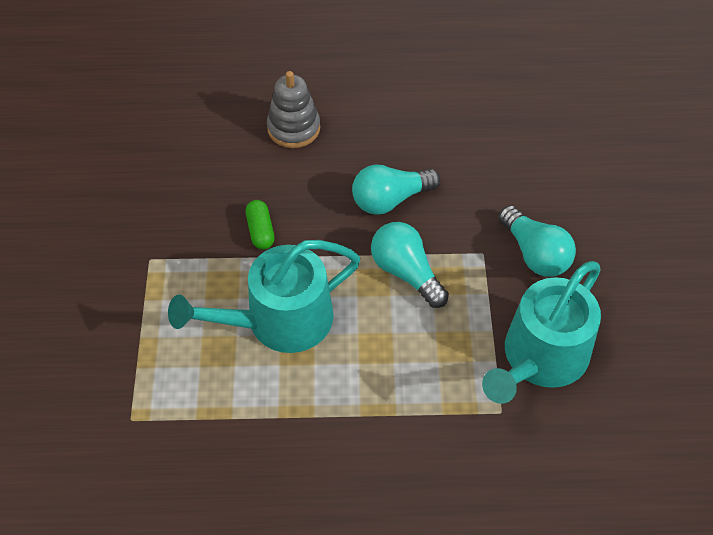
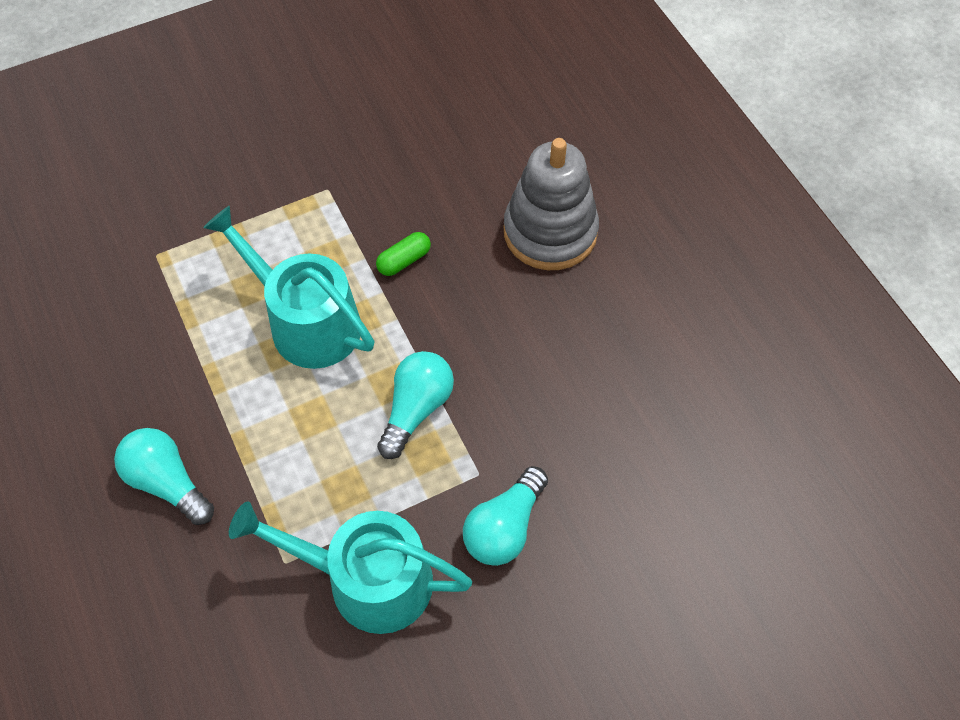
camera: 65 degrees right, 5 degrees up
(293, 128) = (550, 232): grey stacking toy -> grey stacking toy, size x1.54
(390, 200) = (504, 358): turquoise light bulb -> turquoise light bulb (167, 482)

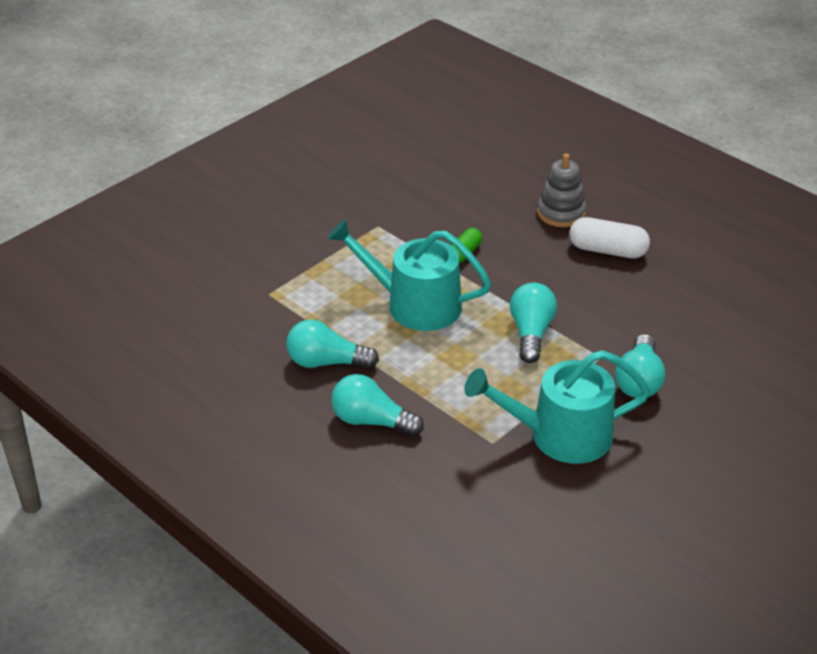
camera: 20 degrees left, 20 degrees down
(164, 377) = (326, 362): none -> turquoise light bulb
(550, 232) = (561, 213): grey stacking toy -> grey stacking toy, size x0.65
(575, 308) = (607, 250): none -> white capsule

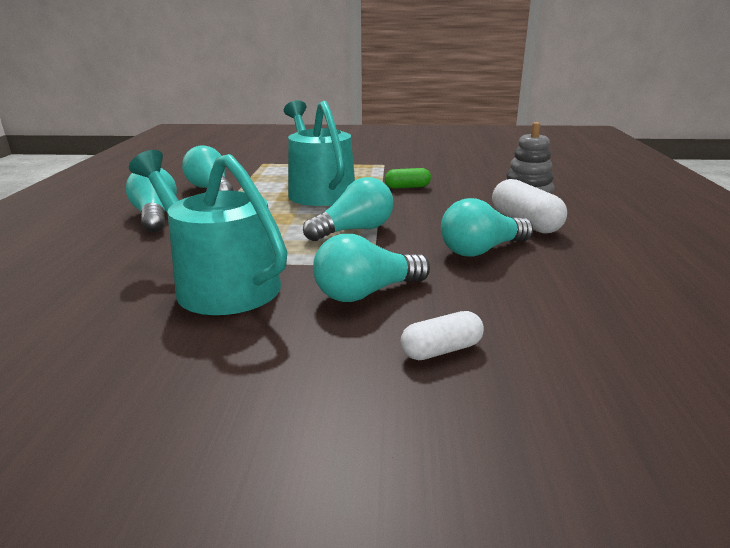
camera: 50 degrees right, 15 degrees down
(630, 299) = (481, 250): none -> turquoise light bulb
(728, 390) = (441, 350): none -> white capsule

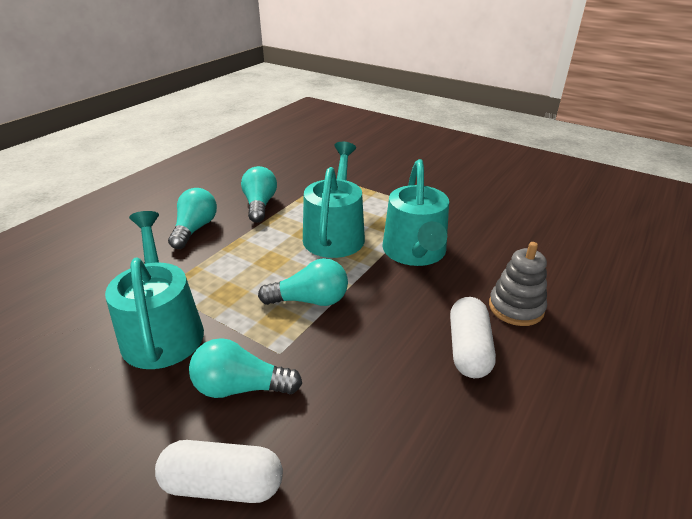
camera: 30 degrees right, 10 degrees up
(407, 187) = (415, 252): green capsule -> turquoise watering can
(441, 350) = (223, 484): white capsule -> white capsule, size x1.63
(481, 250) = (384, 373): turquoise light bulb -> none

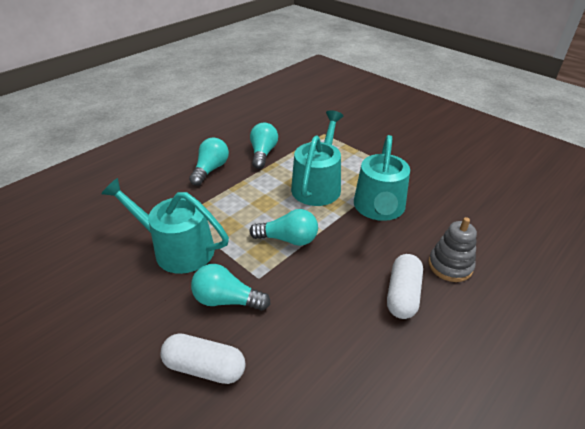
camera: 10 degrees right, 5 degrees up
(162, 330) = (177, 249): turquoise watering can -> turquoise watering can turned 60 degrees counterclockwise

